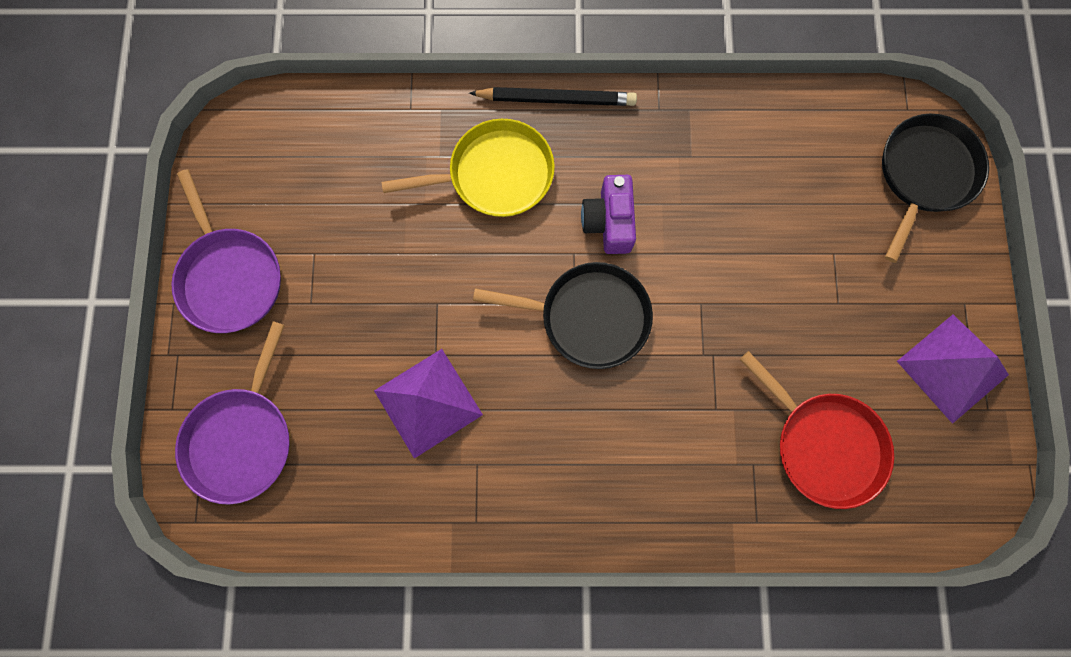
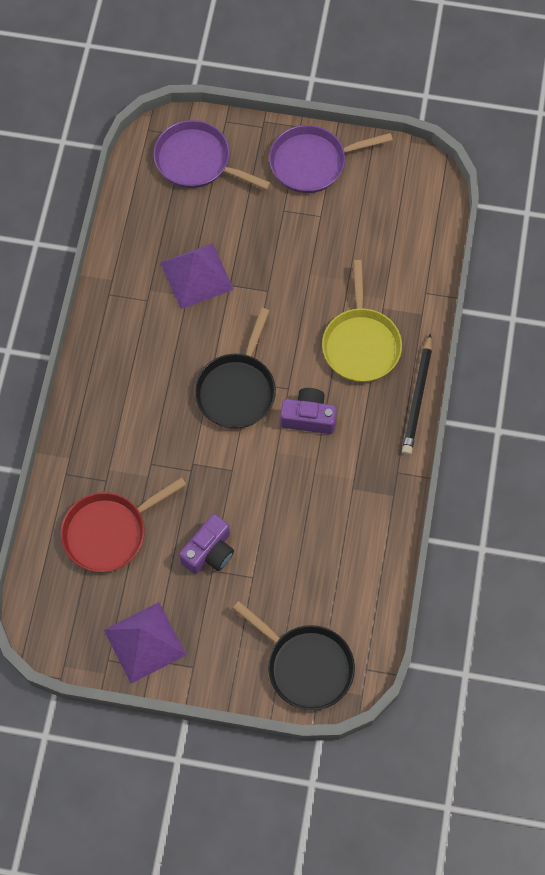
camera: 100 degrees right, 10 degrees down
(815, 311) = (209, 552): none -> purple camera

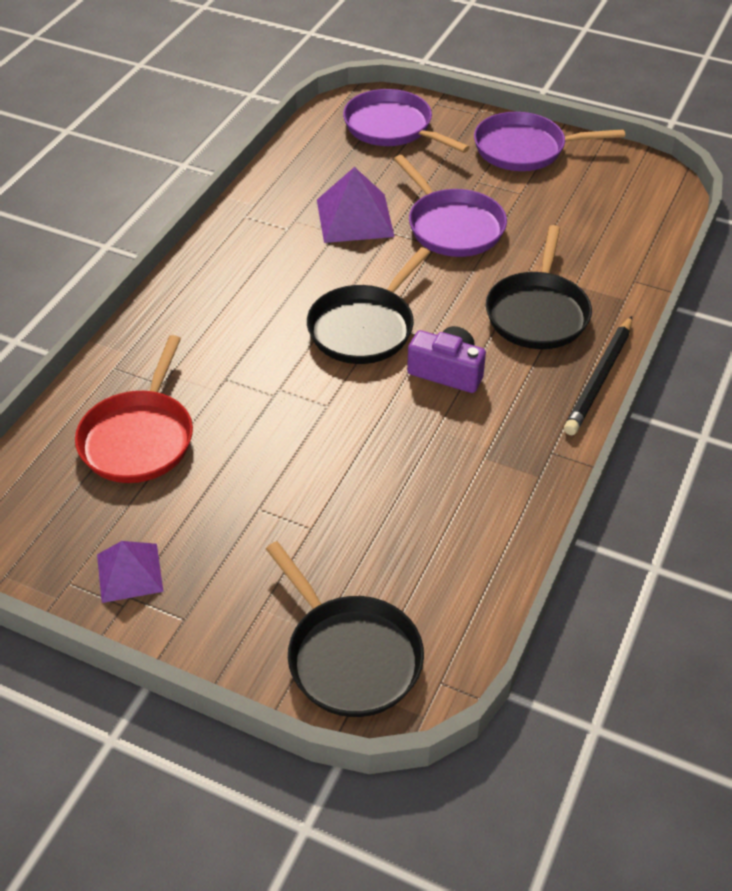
camera: 15 degrees right, 20 degrees down
(109, 532) = (139, 438): red pan -> red pan turned 60 degrees counterclockwise
(145, 642) = (129, 572): purple pyramid -> purple pyramid, size x0.66
(209, 552) = (262, 487): purple camera -> none
(276, 267) = (452, 226): none -> purple pan
(361, 344) = (538, 313): yellow pan -> black pan

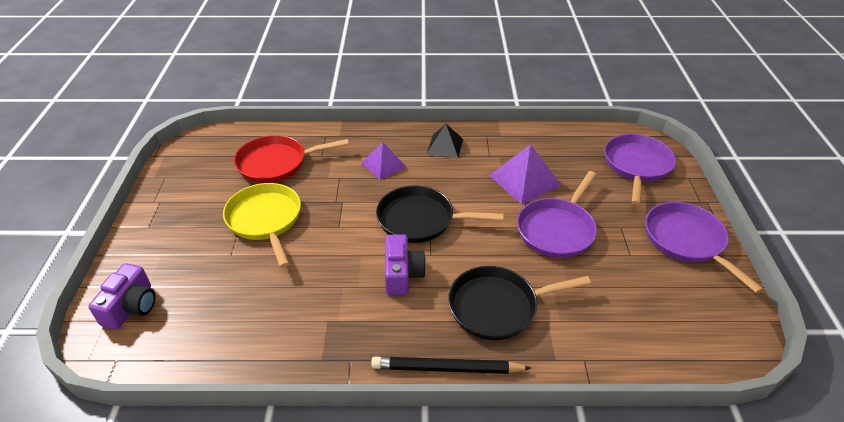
camera: 65 degrees right, 5 degrees down
(129, 572) = (176, 195): purple pyramid -> purple pyramid (384, 165)
(236, 259) = (445, 146): none -> black pyramid
(262, 477) = (265, 220): none -> yellow pan
(350, 656) = (131, 307): black pan -> purple camera

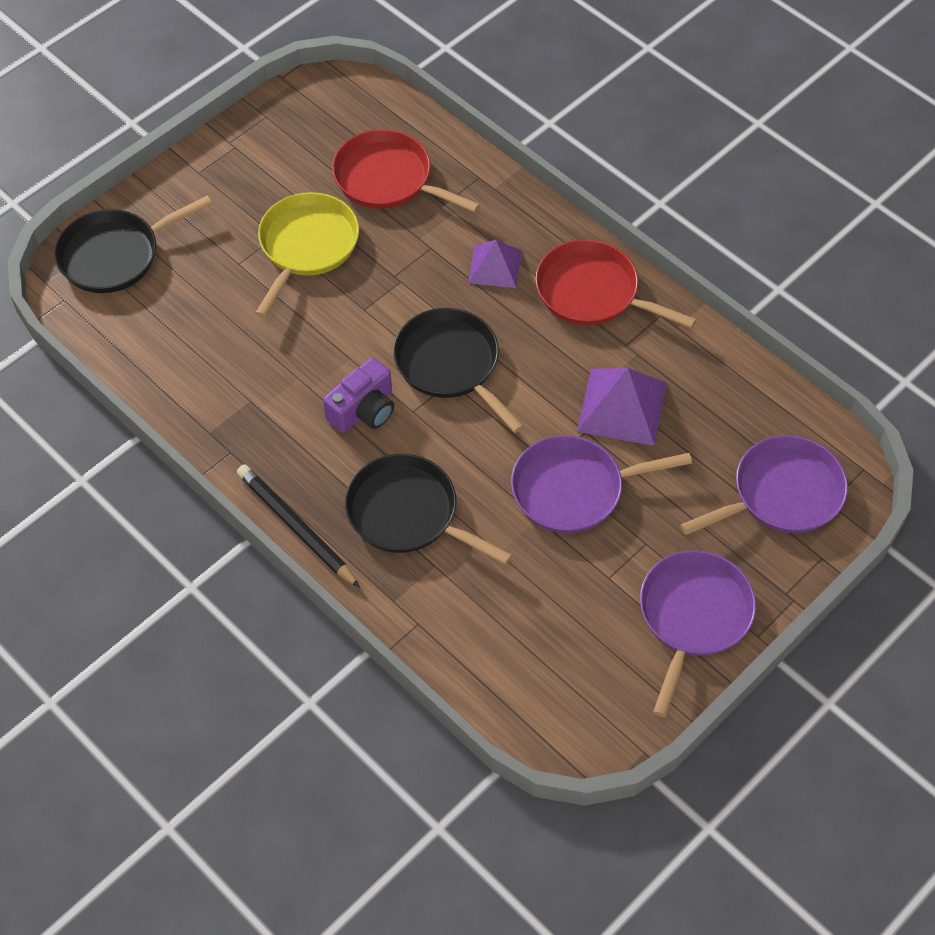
camera: 45 degrees right, 15 degrees up
(131, 307) = (115, 255): purple camera -> black pan
(445, 146) = (592, 292): black pyramid -> red pan

